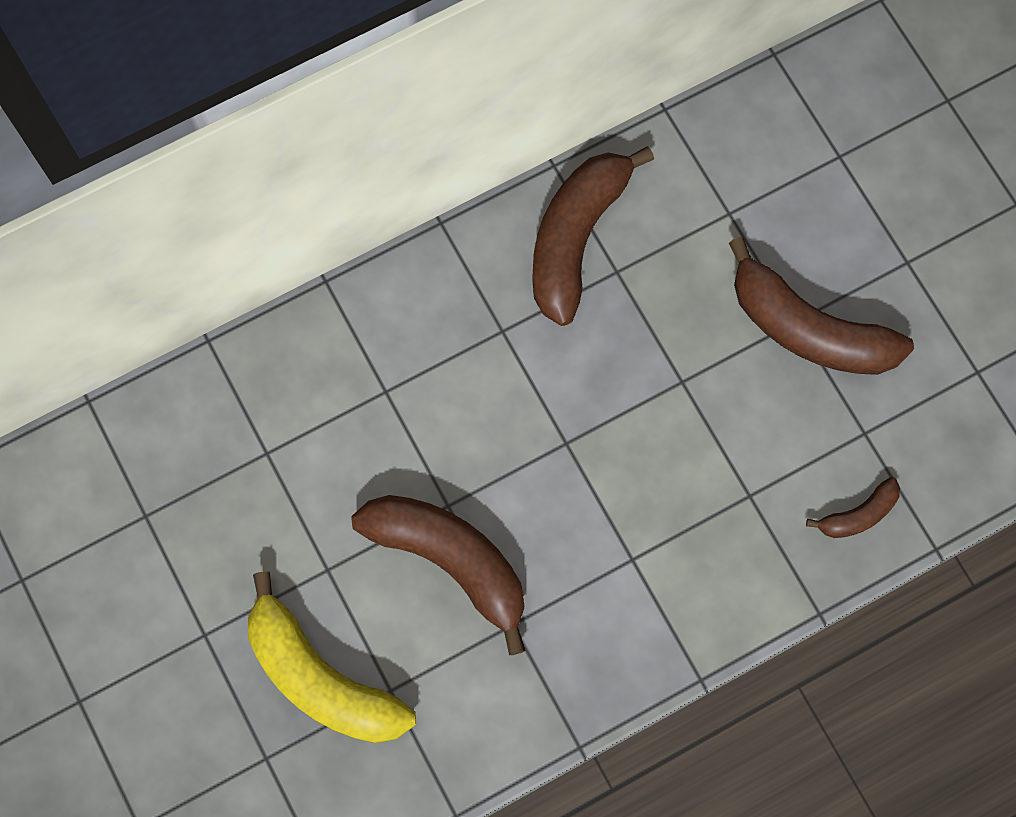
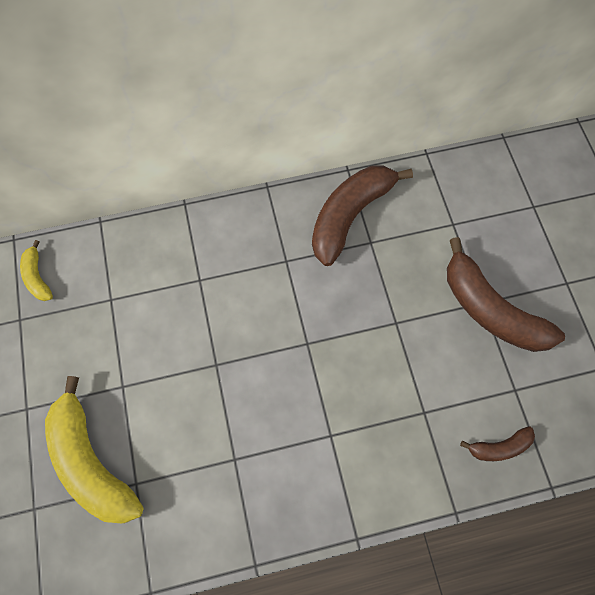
camera: 15 degrees right, 5 degrees down
(147, 447) = (37, 277): none -> yellow banana
(450, 561) = (206, 403): brown banana -> none

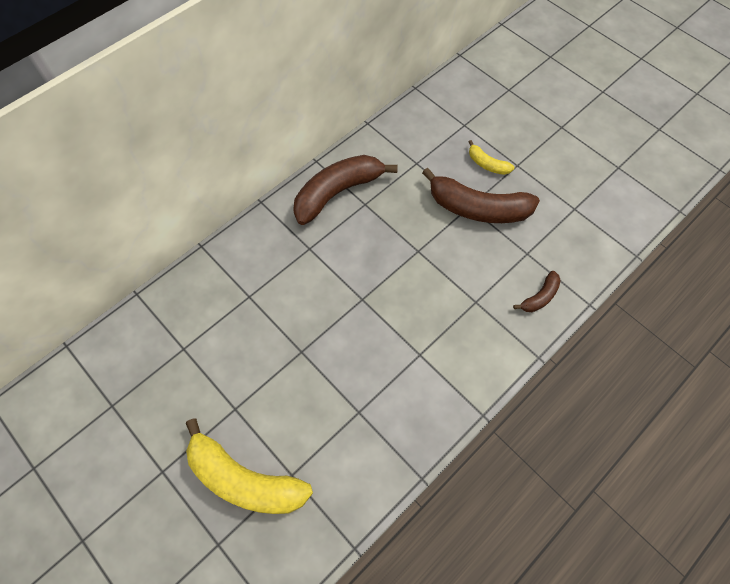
camera: 30 degrees left, 5 degrees down
(37, 277) = (107, 364): yellow banana -> yellow banana (487, 164)
(350, 215) = (338, 192): brown banana -> brown banana turned 45 degrees clockwise

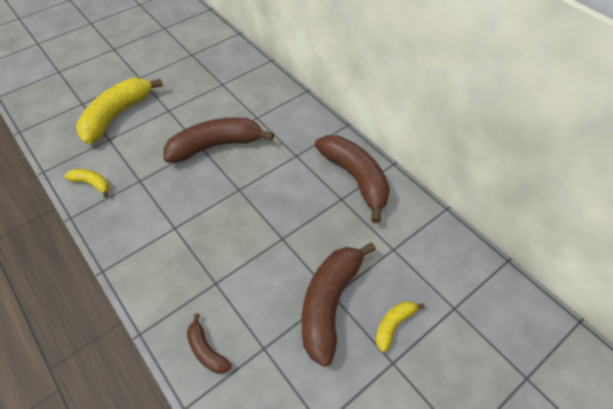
camera: 95 degrees right, 10 degrees down
(298, 334) = (216, 146): none -> brown banana
(369, 470) = (92, 184): none -> yellow banana

